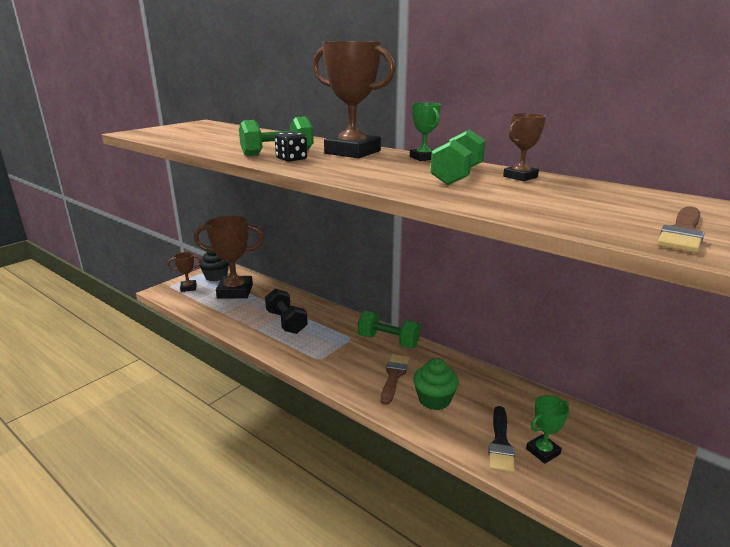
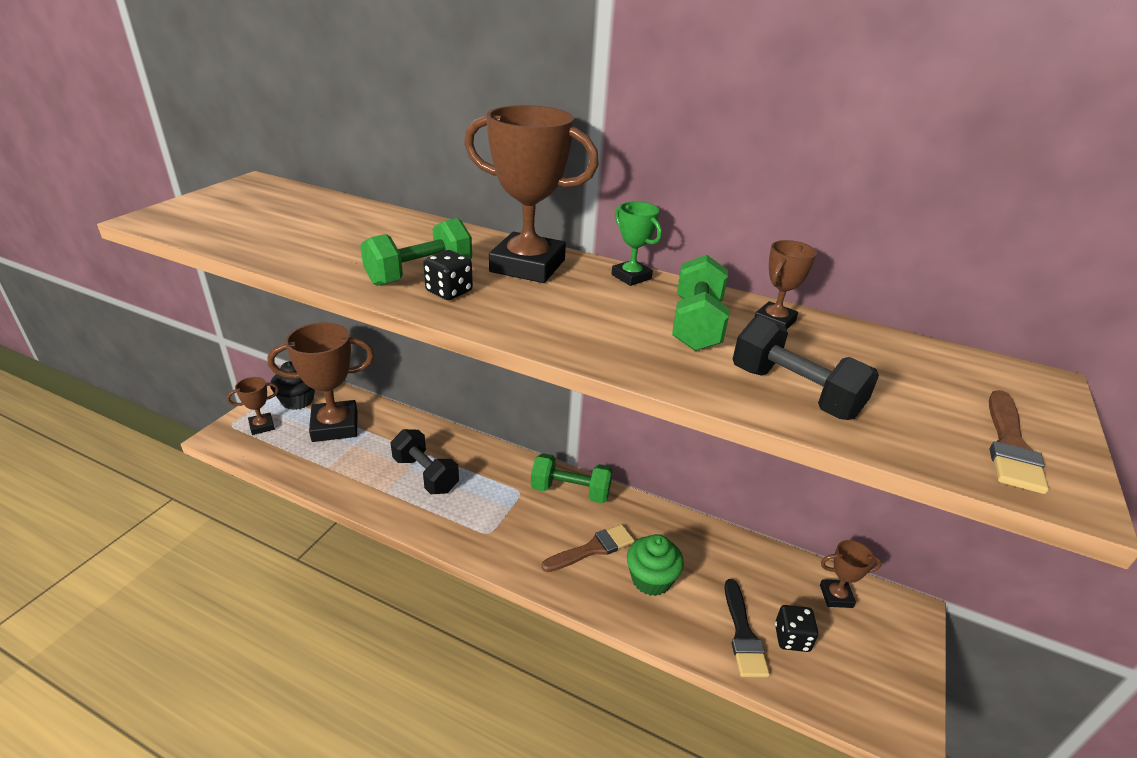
camera: 15 degrees left, 10 degrees up
(394, 376) = (592, 549): brown brush -> brown brush turned 60 degrees clockwise
(512, 203) = (794, 392): none -> black dumbbell
(543, 451) = (791, 638): green trophy -> black dice
(591, 429) = (836, 596): none -> brown trophy

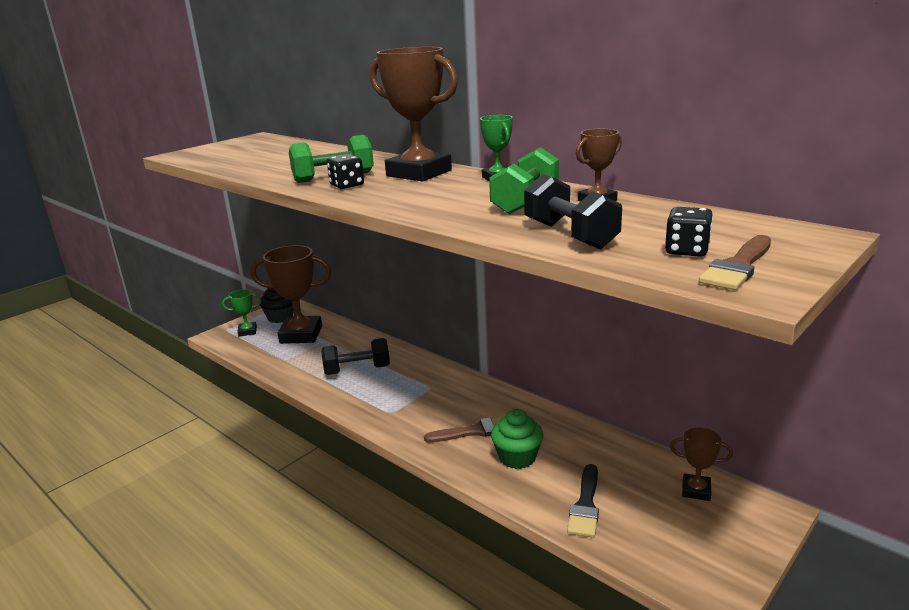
camera: 20 degrees right, 10 degrees down
(262, 426) = (247, 331): brown trophy -> green trophy
(425, 474) = (357, 370): black dumbbell -> black dumbbell turned 75 degrees counterclockwise
(570, 491) = (474, 391): green dumbbell -> none
(791, 638) = (633, 514): black dice -> black dice (686, 250)

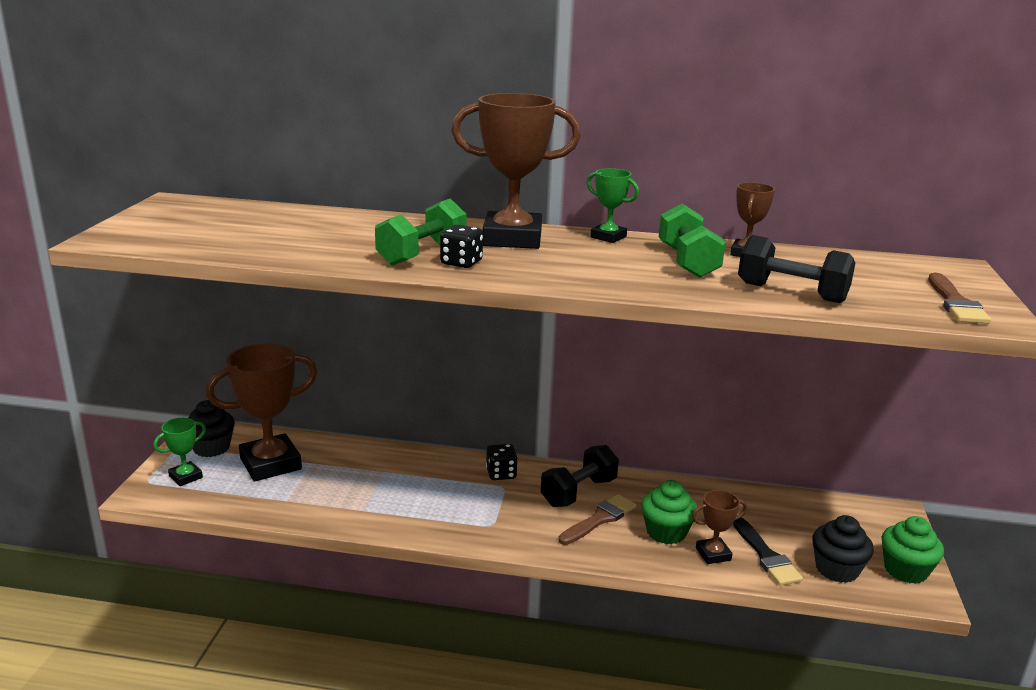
camera: 35 degrees left, 0 degrees up
(357, 370) = (397, 489): black dumbbell -> black dumbbell (579, 492)
(643, 540) = (837, 569): none -> black cupcake
(686, 250) = (900, 294): black dice -> black dice (501, 474)
(696, 490) = (831, 514): brown trophy -> brown trophy (713, 554)
(719, 566) = (905, 570): none -> green cupcake

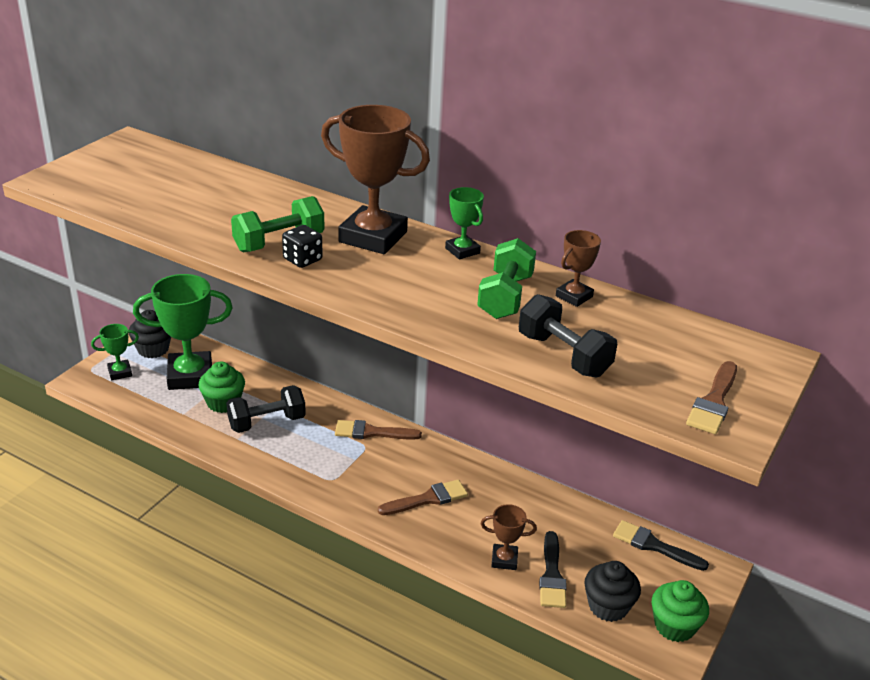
camera: 20 degrees right, 10 degrees up
(270, 464) = (190, 376): brown trophy -> green trophy
(501, 474) = (372, 432): black dice -> brown brush
(579, 492) = (427, 468): black dumbbell -> black dumbbell (267, 422)
(666, 532) = (477, 527): green cupcake -> green cupcake (223, 402)
(832, 508) = (654, 546): none -> black brush

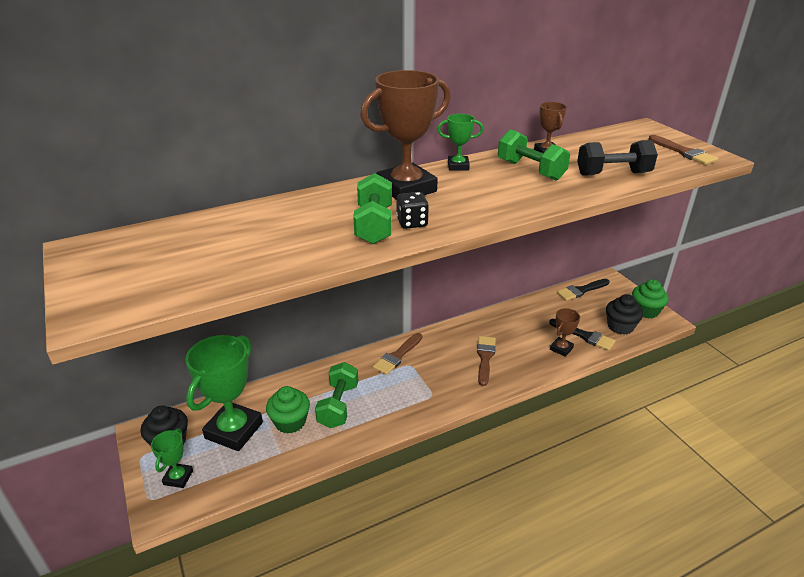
camera: 55 degrees left, 0 degrees up
(267, 422) = (338, 405): black dumbbell -> green dumbbell

